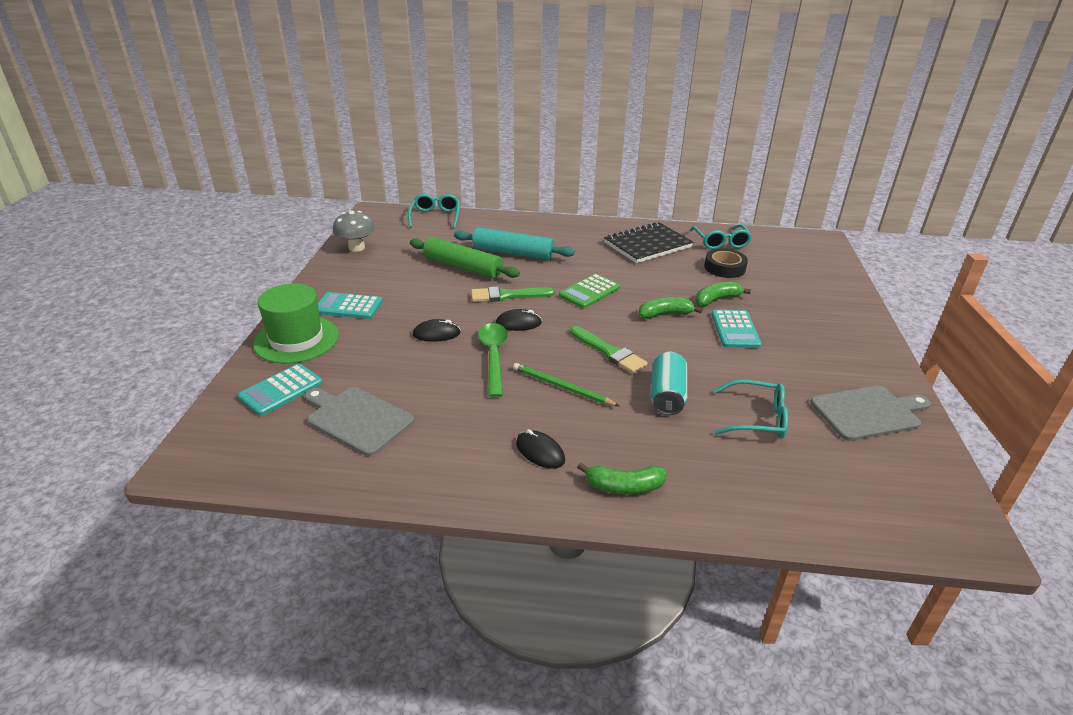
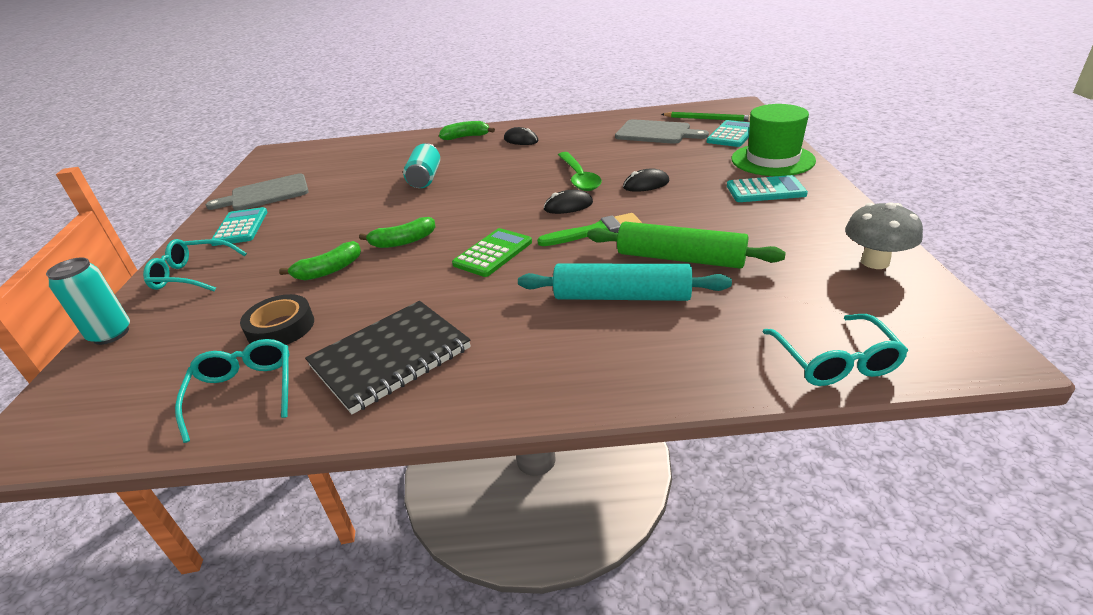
camera: 175 degrees right, 0 degrees up
(562, 387) = (512, 169): green pencil -> green pencil (708, 119)
(609, 352) = (471, 198): green brush -> none
(735, 330) = (331, 238): turquoise calculator -> turquoise calculator (240, 227)
(757, 418) = (360, 177): turquoise glasses -> turquoise glasses (192, 275)
(844, 281) = (111, 334): none -> turquoise can

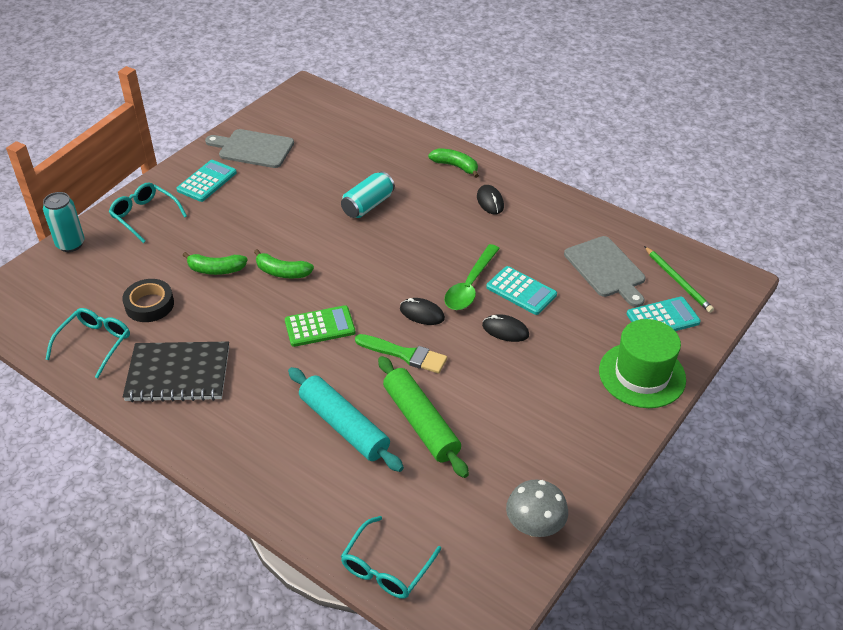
camera: 35 degrees right, 10 degrees up
(765, 190) = (578, 404): turquoise calculator -> turquoise calculator (521, 291)

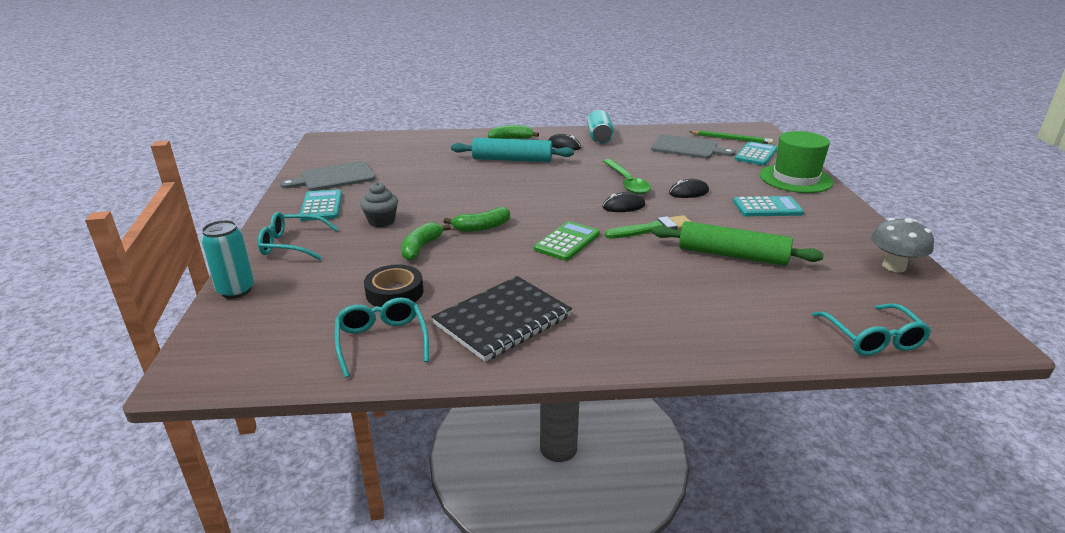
camera: 40 degrees left, 15 degrees down
(216, 269) = (421, 248): green banana -> green banana turned 150 degrees clockwise
(225, 223) = (381, 221): none -> grey cupcake
(344, 426) = (689, 282): turquoise rolling pin -> turquoise rolling pin (512, 159)
(368, 205) = (484, 174): turquoise can -> turquoise can (599, 137)
(521, 291) = (661, 173): turquoise calculator -> turquoise calculator (767, 208)

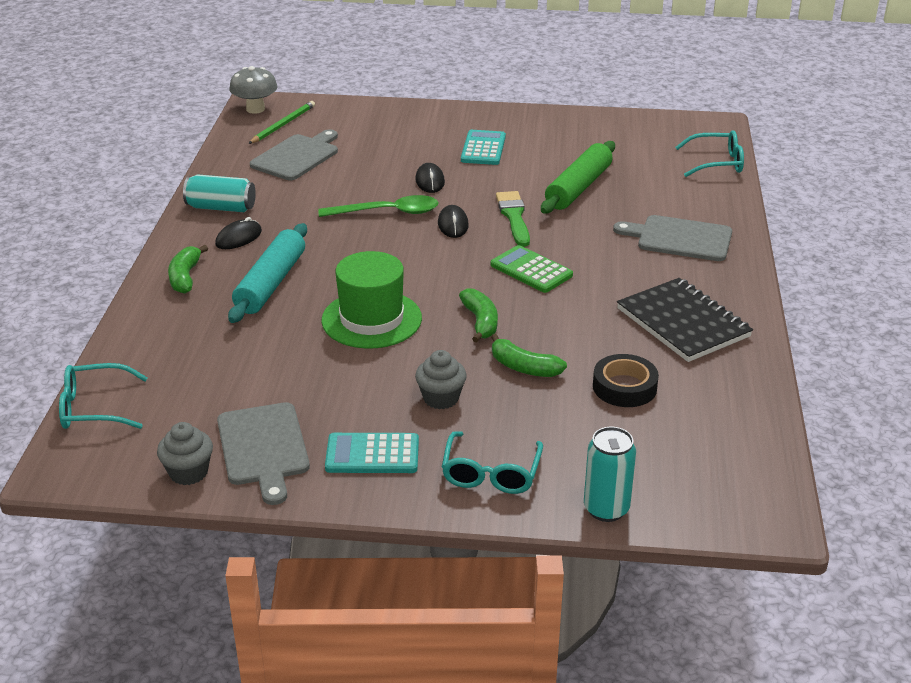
camera: 80 degrees left, 5 degrees up
(315, 163) = (188, 472): none -> grey cupcake
(382, 341) = (716, 395): turquoise glasses -> turquoise glasses (94, 408)
(667, 315) = (679, 238): none -> grey cutting board
(756, 154) = (340, 122): turquoise calculator -> none
(795, 179) = (418, 118): green hat -> green hat (371, 319)
(894, 266) = (611, 124): grey mushroom -> grey mushroom (255, 109)

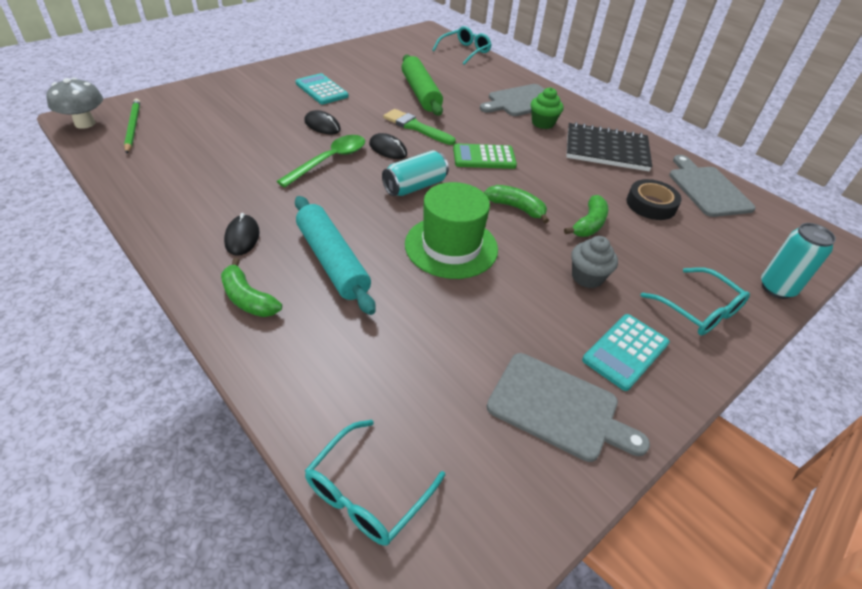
camera: 50 degrees left, 10 degrees up
(188, 472) = (548, 483): grey cupcake -> none
(221, 207) = (183, 219): turquoise can -> turquoise can (415, 186)
(297, 156) = (187, 147): grey cutting board -> grey cutting board (707, 189)
(524, 367) = (589, 224): green banana -> green banana turned 45 degrees counterclockwise
(660, 268) = (543, 123): none -> green cupcake

